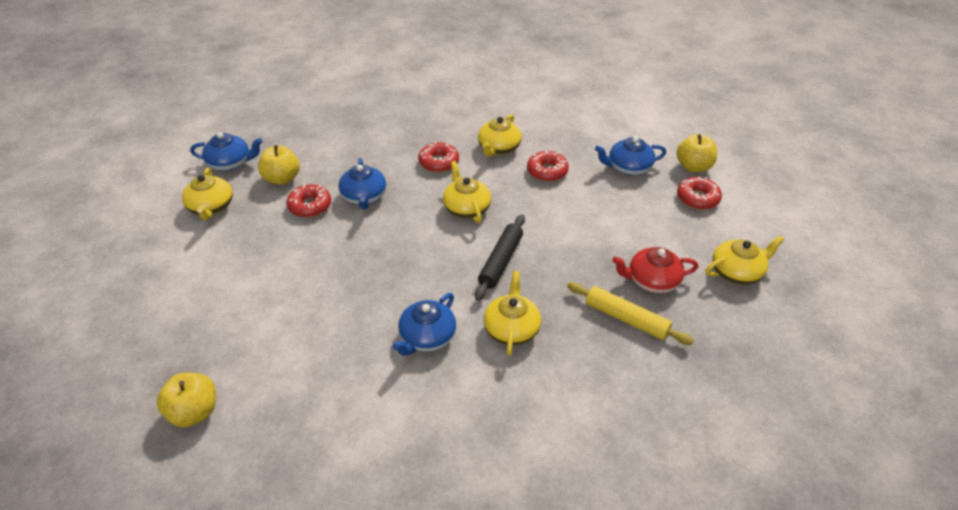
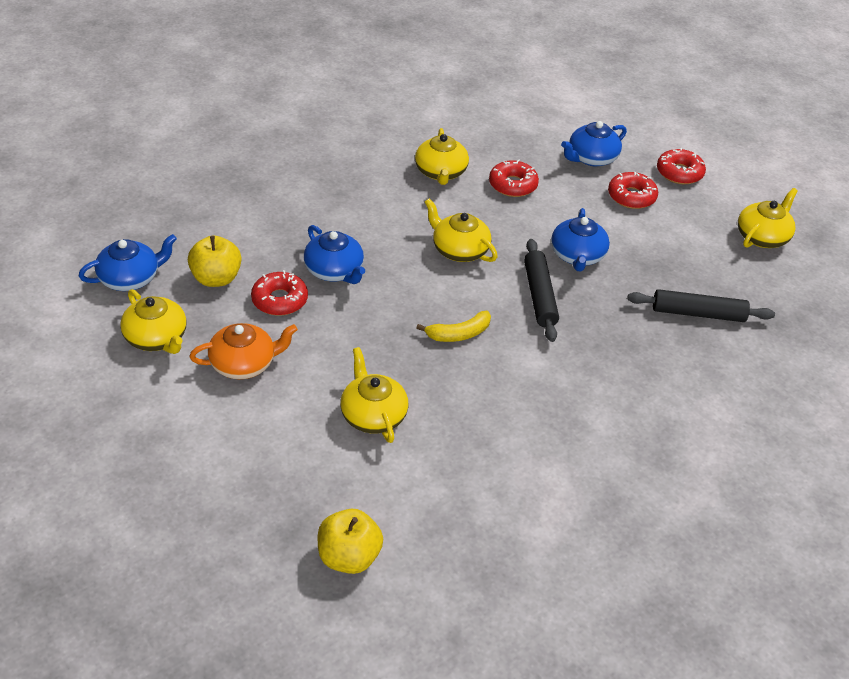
camera: 30 degrees left, 0 degrees up
(249, 242) = (244, 364): none -> orange teapot
(414, 271) = (459, 334): none -> yellow banana
(427, 337) = (526, 396): blue teapot -> blue teapot (577, 256)
(439, 162) = (387, 207): red donut -> red donut (631, 196)
(511, 328) = (601, 359): yellow teapot -> yellow teapot (373, 415)
(626, 318) = (698, 313): yellow rolling pin -> black rolling pin
(652, 280) = (695, 269): red teapot -> none
(693, 167) = (653, 140): yellow apple -> none

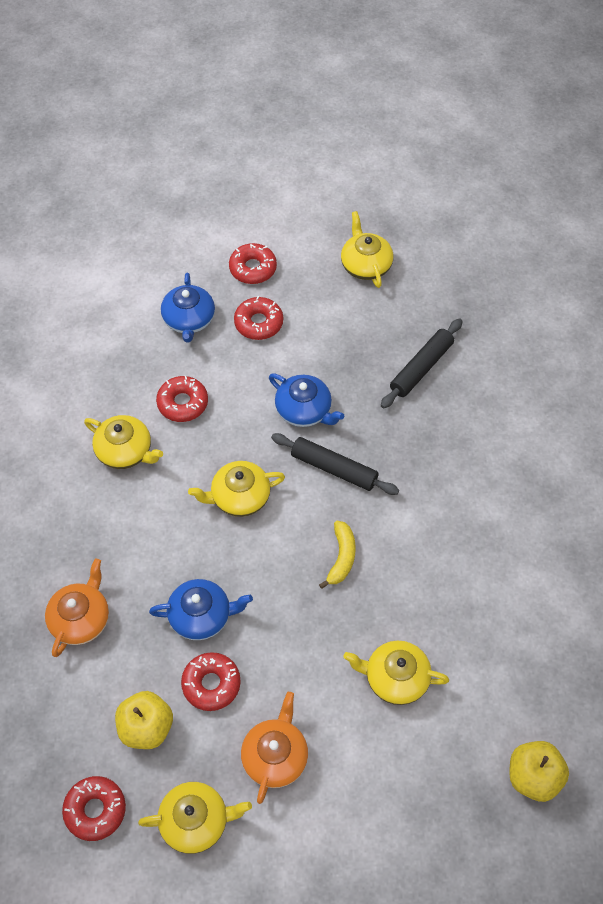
camera: 55 degrees left, 15 degrees up
(130, 278) = (95, 810): blue teapot -> red donut
(280, 207) = (81, 619): none -> orange teapot

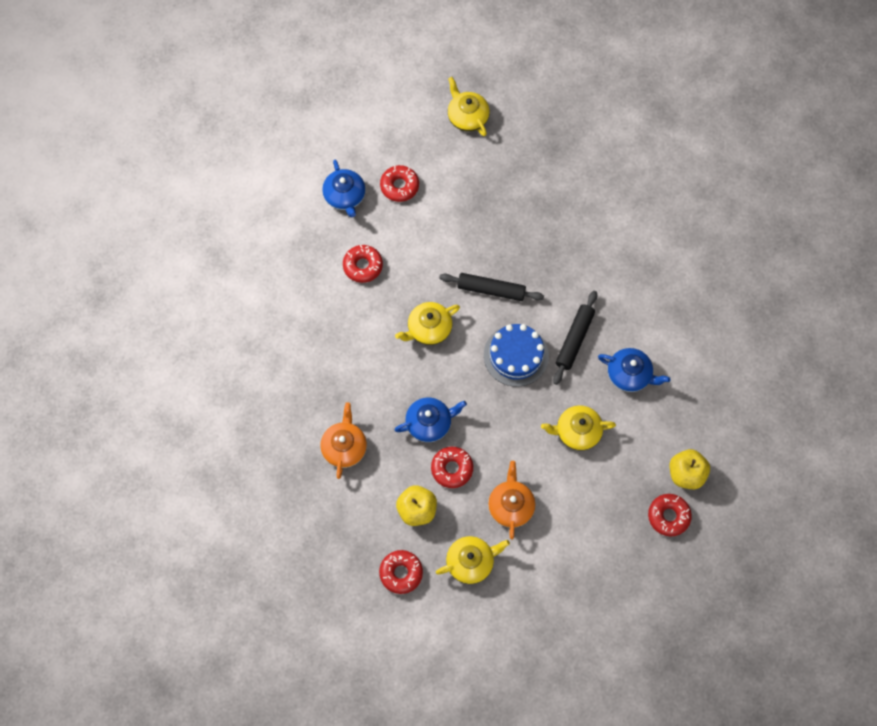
camera: 15 degrees left, 10 degrees up
(125, 451) = (332, 314): yellow teapot -> none
(253, 268) = (380, 140): red donut -> red donut (668, 516)
(304, 410) = (456, 249): blue teapot -> blue teapot (629, 374)
(341, 557) = (516, 355): yellow banana -> blue cake
(421, 368) = (533, 194): black rolling pin -> black rolling pin (574, 339)

